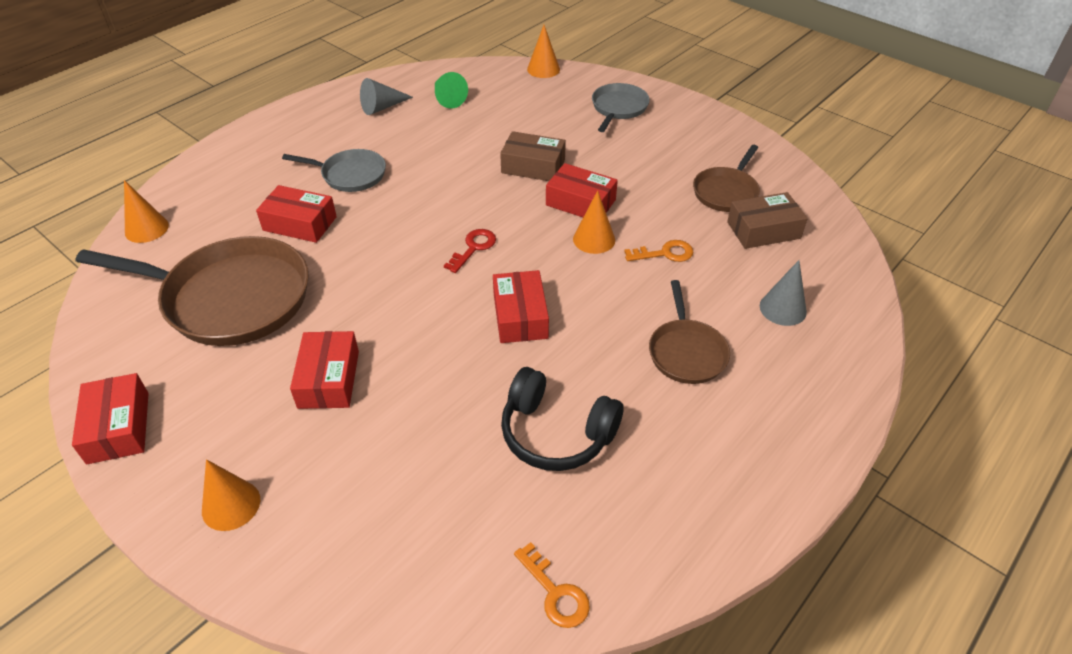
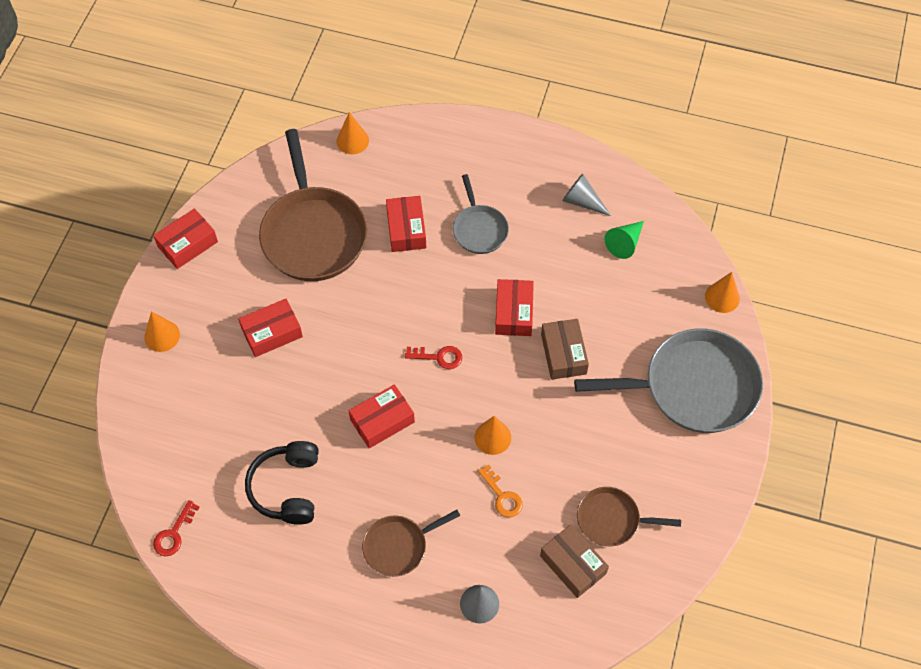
camera: 65 degrees right, 15 degrees up
(555, 592) = (174, 533): orange key -> red key
(580, 202) = (534, 409): red box -> red box (513, 313)
(618, 108) = (693, 387): grey pan -> grey pan, size x1.91

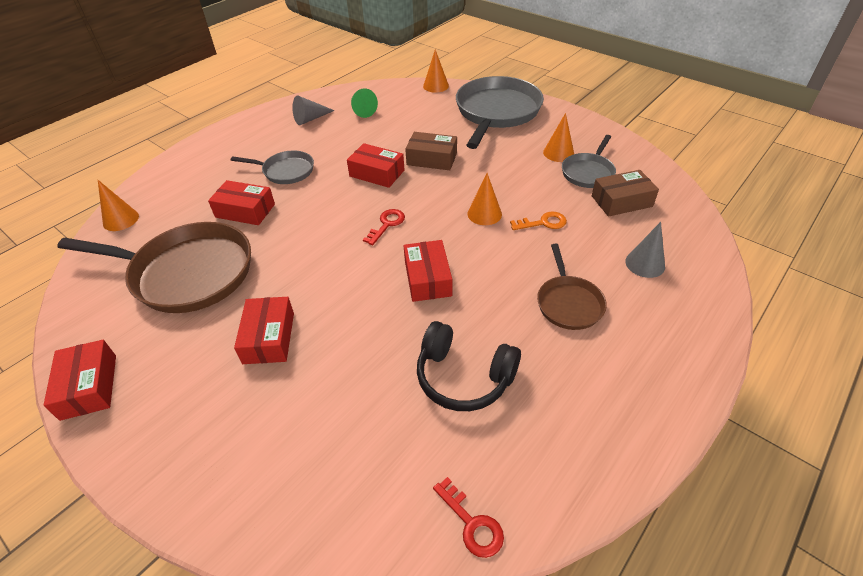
camera: 65 degrees left, 15 degrees down
(162, 336) = (183, 452): orange cone -> orange cone (558, 153)
(612, 520) = (588, 172): brown pan -> grey pan

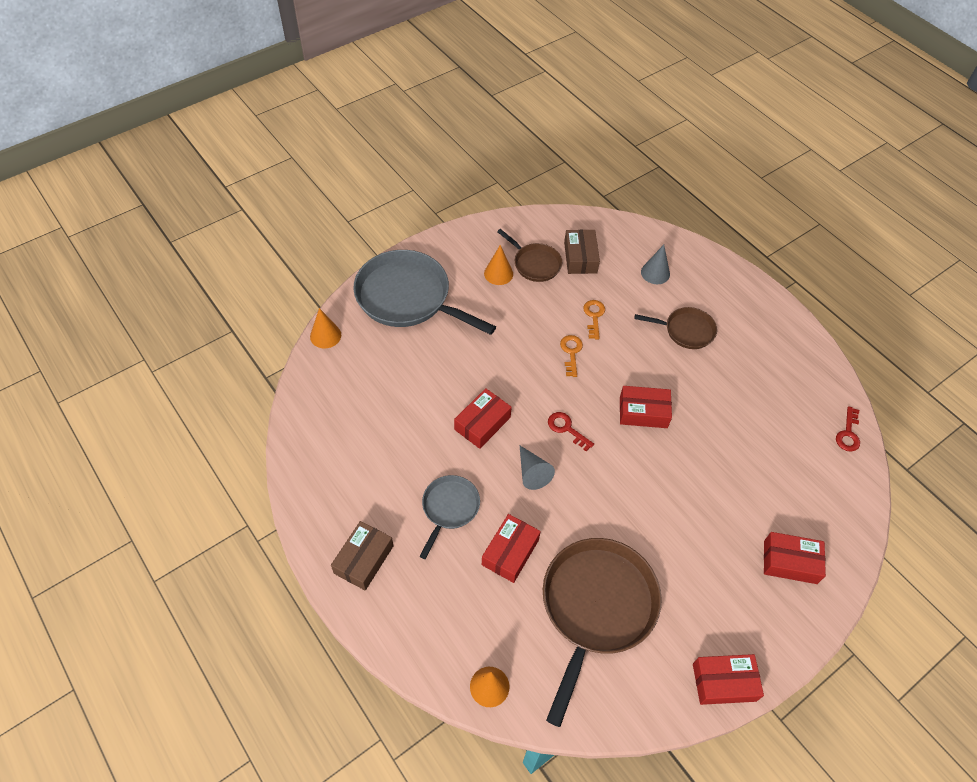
camera: 80 degrees left, 10 degrees up
(269, 338) = (690, 537): red box -> red box (790, 562)
(310, 119) = (345, 473): grey cone -> grey cone (532, 473)
(362, 110) = (349, 418): green cone -> none
(432, 159) = (473, 372): brown box -> brown box (364, 559)
(463, 377) = (744, 412): black headphones -> none
(472, 523) = (848, 433): red key -> red key turned 135 degrees clockwise
(484, 214) = (571, 352): orange cone -> orange key
(588, 172) = (535, 264): grey pan -> brown pan

